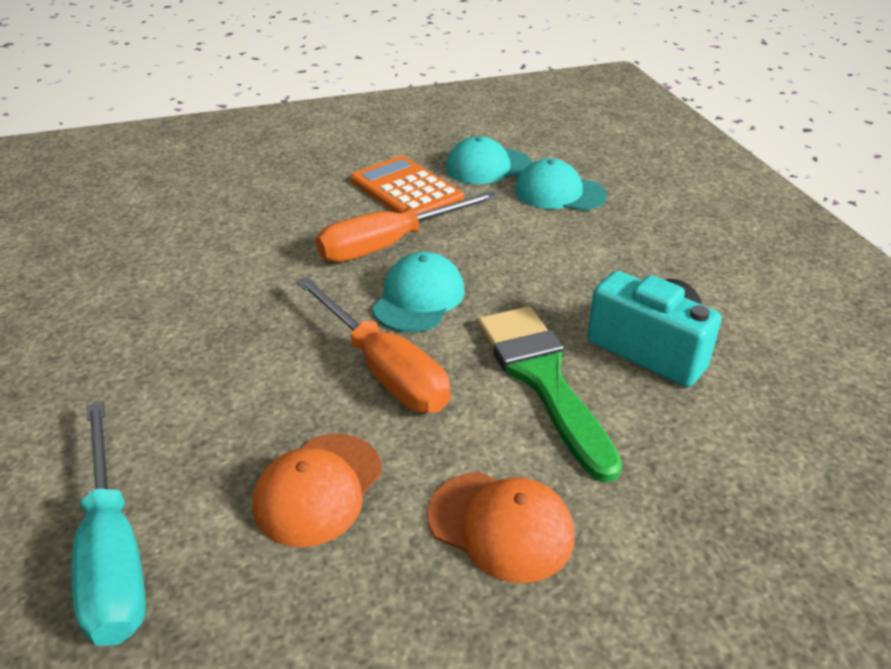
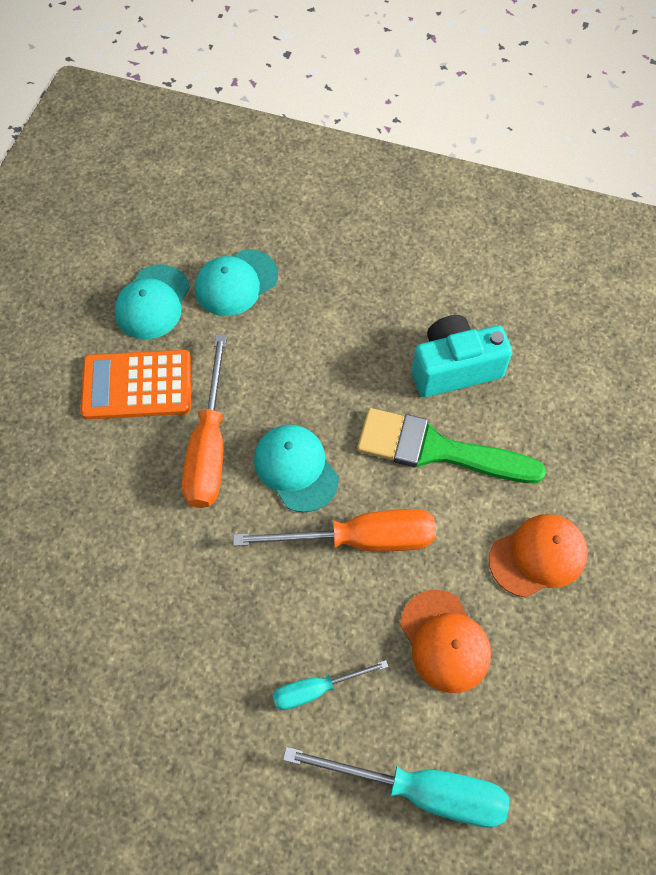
camera: 55 degrees left, 25 degrees up
(190, 413) = (316, 689): none -> turquoise screwdriver

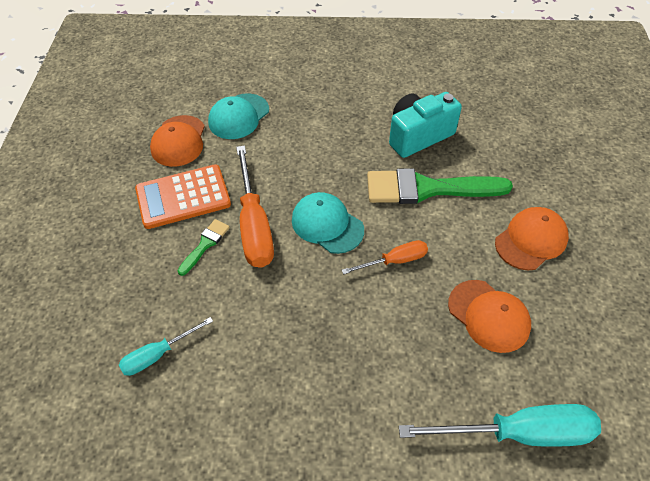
camera: 15 degrees left, 10 degrees down
(145, 458) = (205, 244): none -> green brush
(152, 302) = (179, 141): turquoise cap -> orange cap
(316, 689) = (403, 378): turquoise screwdriver -> turquoise screwdriver (158, 354)
(360, 539) = (394, 261): orange screwdriver -> orange screwdriver, size x0.56

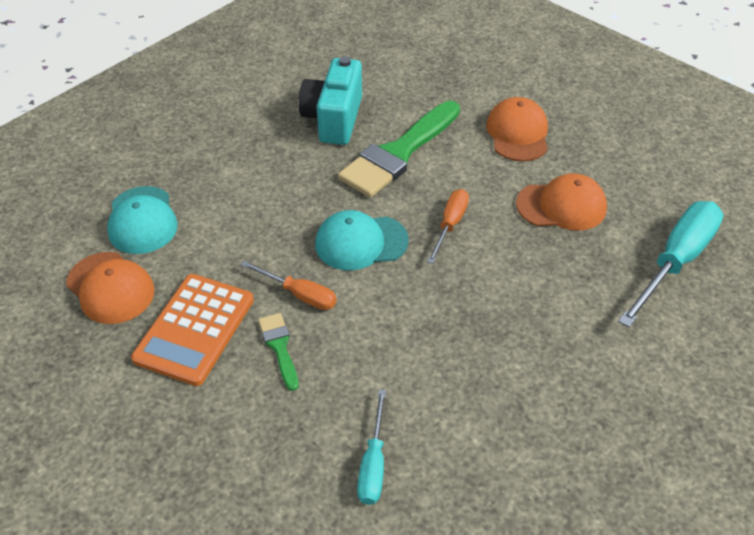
camera: 50 degrees left, 5 degrees down
(254, 225) = (299, 294): orange screwdriver -> orange screwdriver, size x0.56

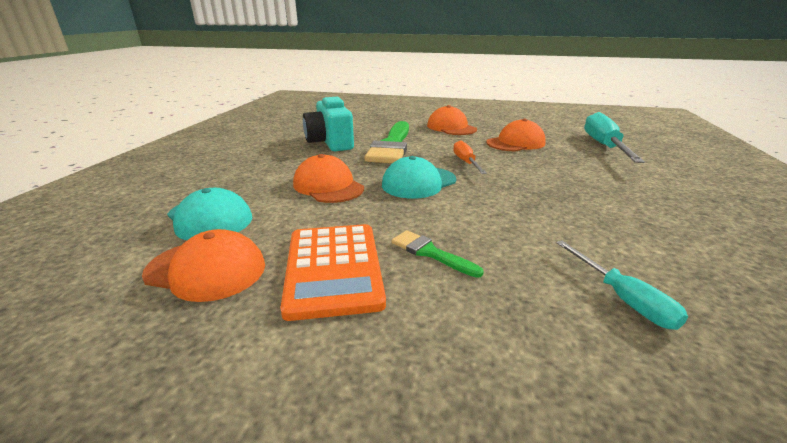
camera: 30 degrees left, 20 degrees down
(269, 211) = (328, 186): none -> orange cap
(299, 294) = (407, 218): orange screwdriver -> none

